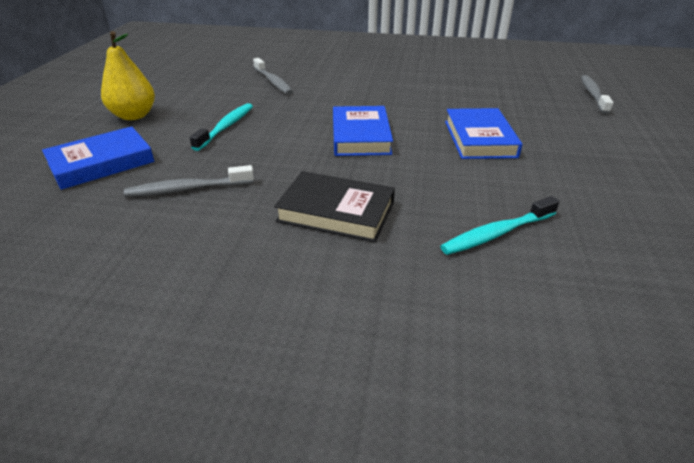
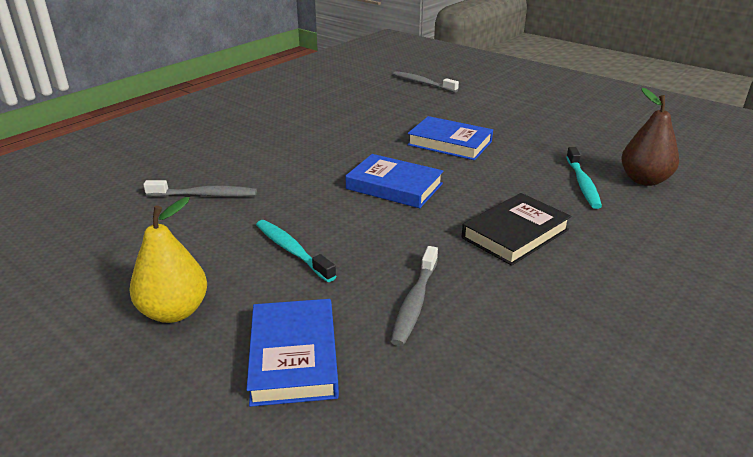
camera: 60 degrees left, 5 degrees down
(575, 281) = (644, 180): none -> brown pear

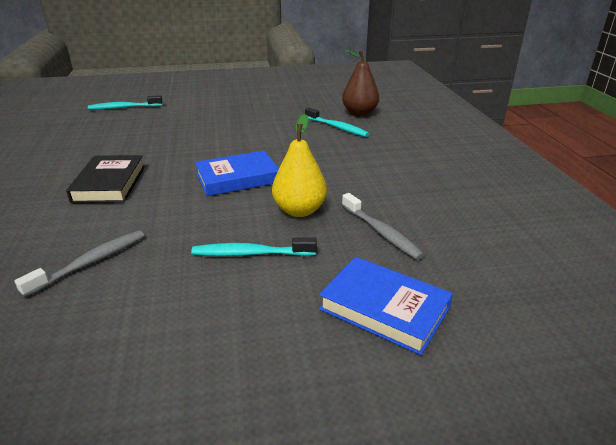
camera: 50 degrees left, 0 degrees up
(174, 311) = (250, 351): yellow pear -> yellow pear (299, 210)
(422, 83) = (124, 107): grey toothbrush -> turquoise toothbrush
(450, 143) = (221, 137): blue book -> none
(515, 234) = (356, 168): black book -> black book (109, 184)

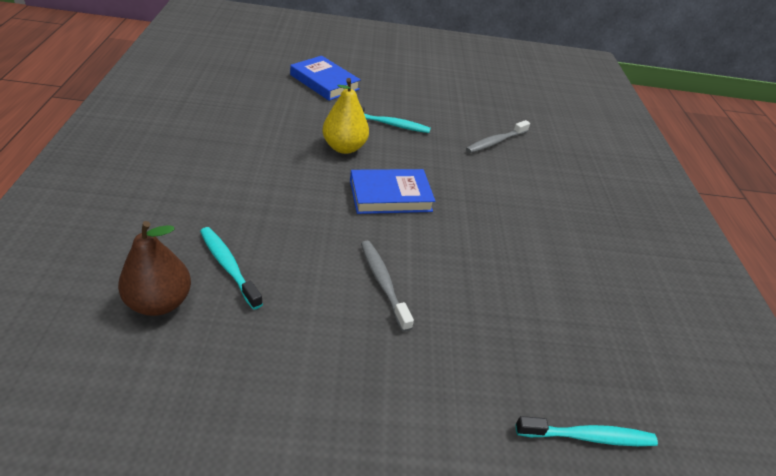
camera: 175 degrees left, 10 degrees up
(109, 184) = (517, 217): black book -> none
(381, 232) = (292, 117): grey toothbrush -> grey toothbrush (383, 283)

